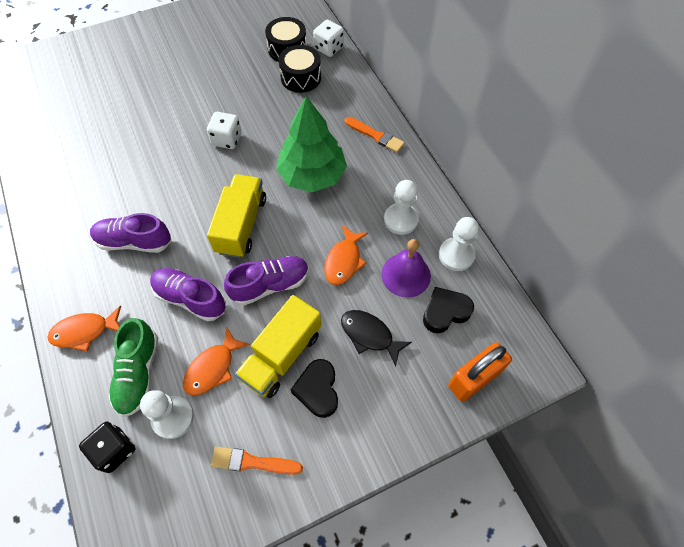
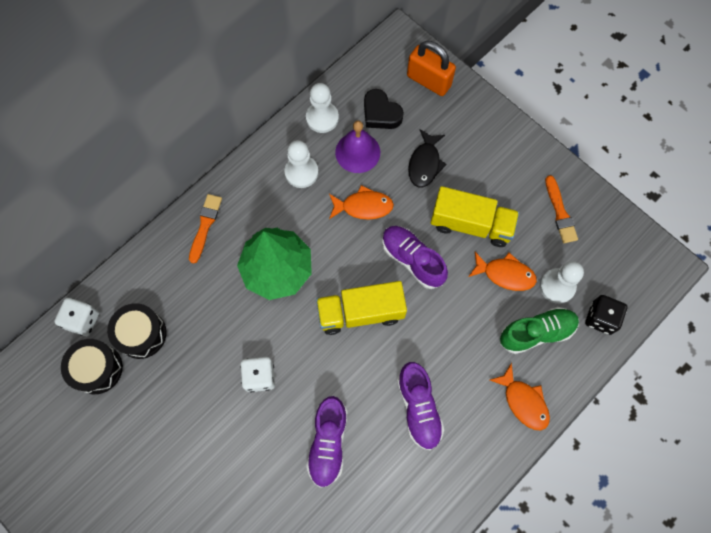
camera: 110 degrees left, 10 degrees up
(190, 298) = (454, 323): purple shoe -> purple shoe (328, 443)
(318, 390) = (486, 187): black heart -> none

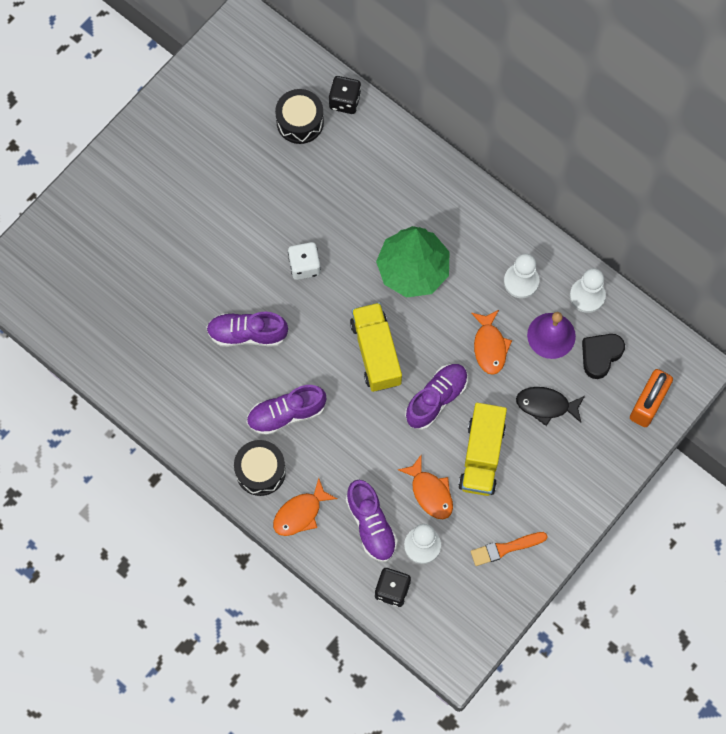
camera: 85 degrees right, 0 degrees up
(83, 320) = (345, 101): white dice -> black dice
(141, 334) = (336, 155): black drum -> black drum (260, 471)
(205, 225) = (452, 196): orange brush -> none
(505, 274) = (430, 492): orange fish -> orange fish turned 45 degrees counterclockwise
(536, 332) = (371, 525): green shoe -> purple shoe

